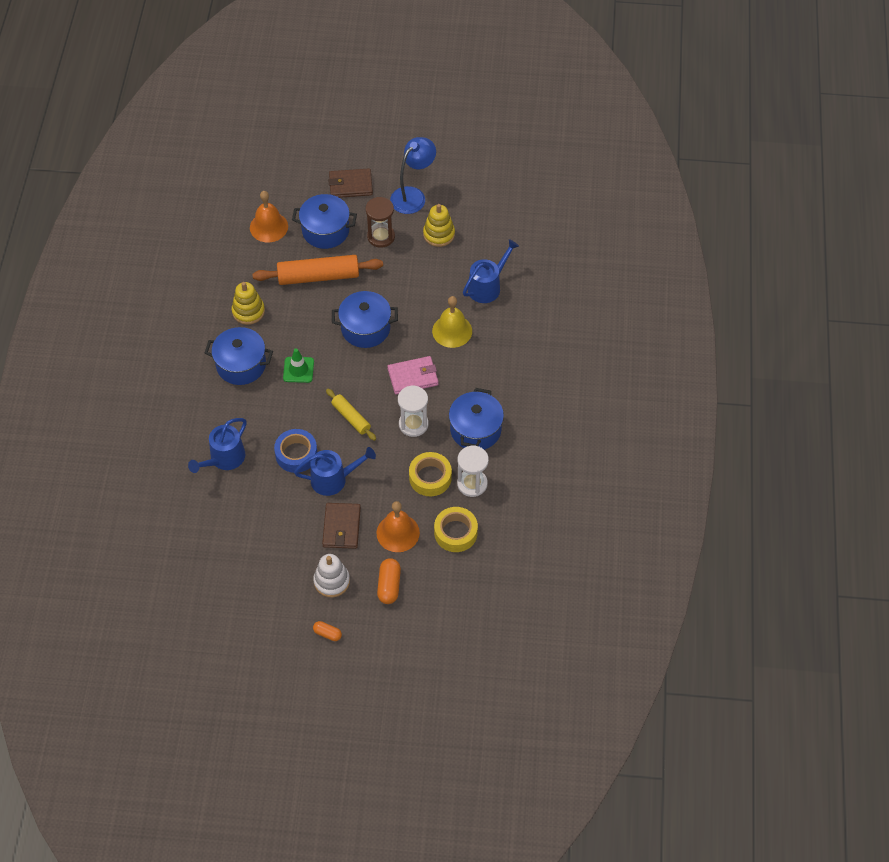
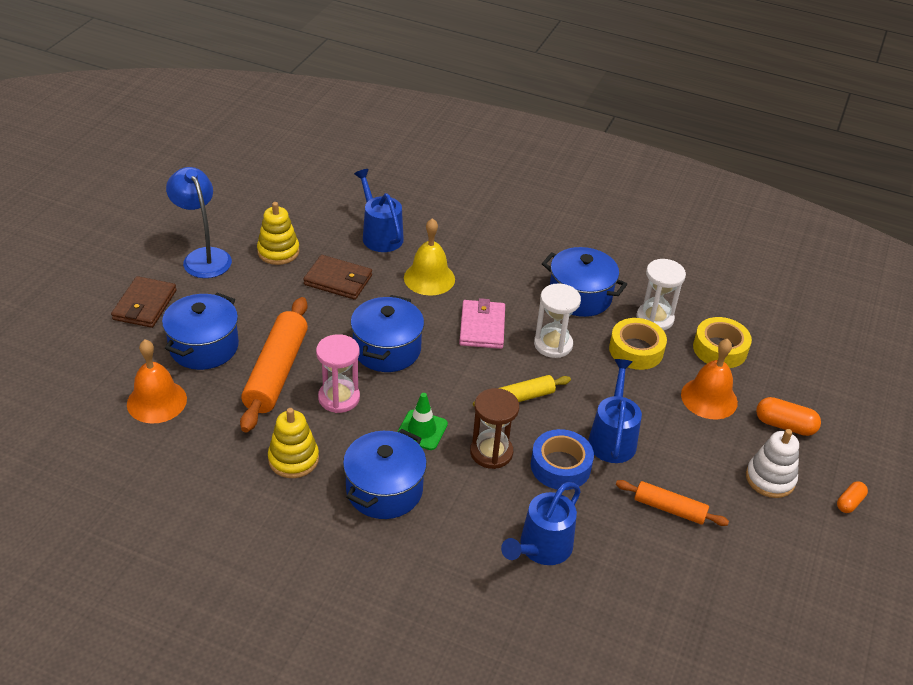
camera: 75 degrees left, 15 degrees down
(224, 459) = (541, 548): blue watering can -> blue watering can turned 75 degrees clockwise
(282, 524) = (669, 509): none -> orange rolling pin
(309, 317) = (339, 398): none -> pink hourglass
(341, 527) = (689, 448): brown wallet -> brown wallet (338, 280)
(381, 236) = (249, 299): brown hourglass -> brown hourglass (491, 452)

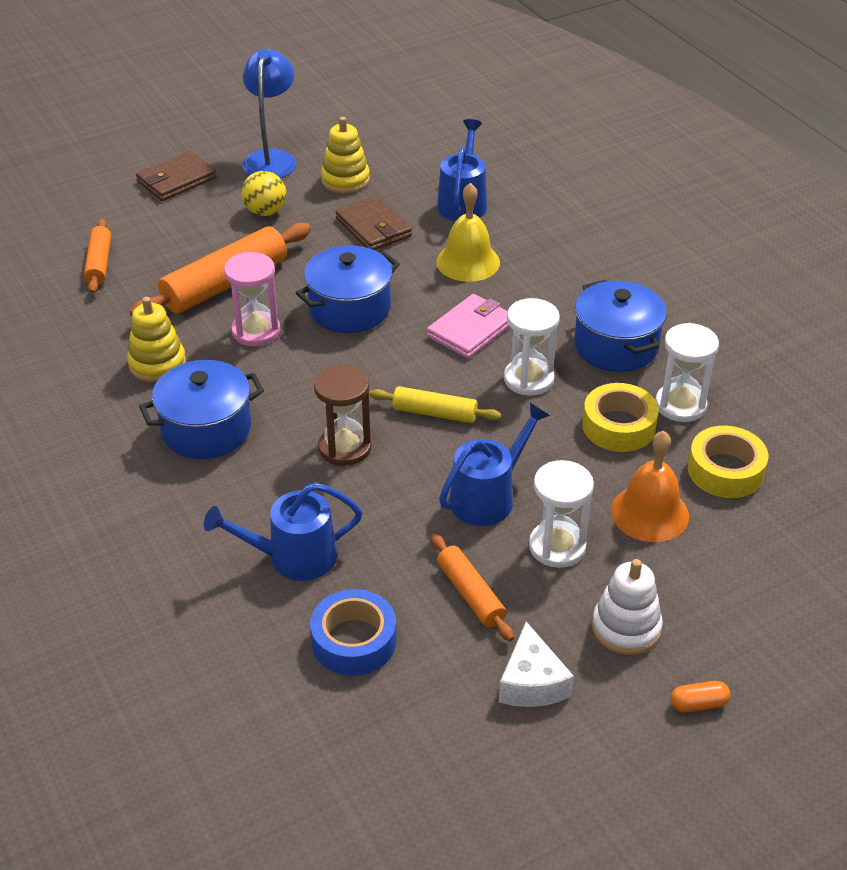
camera: 40 degrees right, 0 degrees up
(156, 401) = (99, 263): orange bell -> orange rolling pin
(204, 347) = (187, 235): blue pot -> none
(245, 301) = (265, 212): none -> yellow ball
(422, 430) = (300, 395): green traffic cone -> none
(560, 466) = (400, 495): blue tape -> blue tape (354, 641)
(683, 449) = (557, 546): none -> white hourglass
(758, 544) = (531, 682): none -> white cheese
(784, 425) = (712, 585): orange capsule -> none

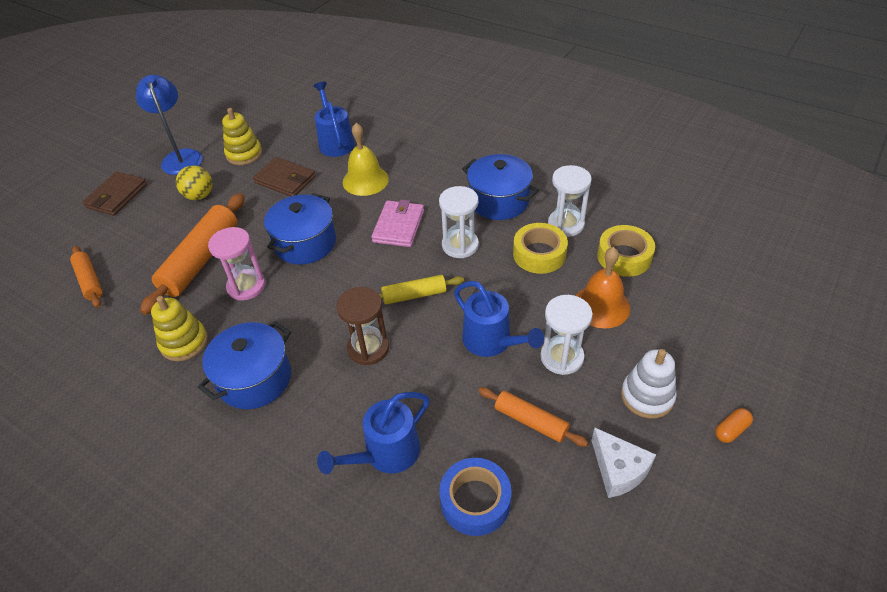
camera: 25 degrees left, 5 degrees up
(488, 497) = (491, 341): blue watering can -> blue watering can turned 120 degrees clockwise

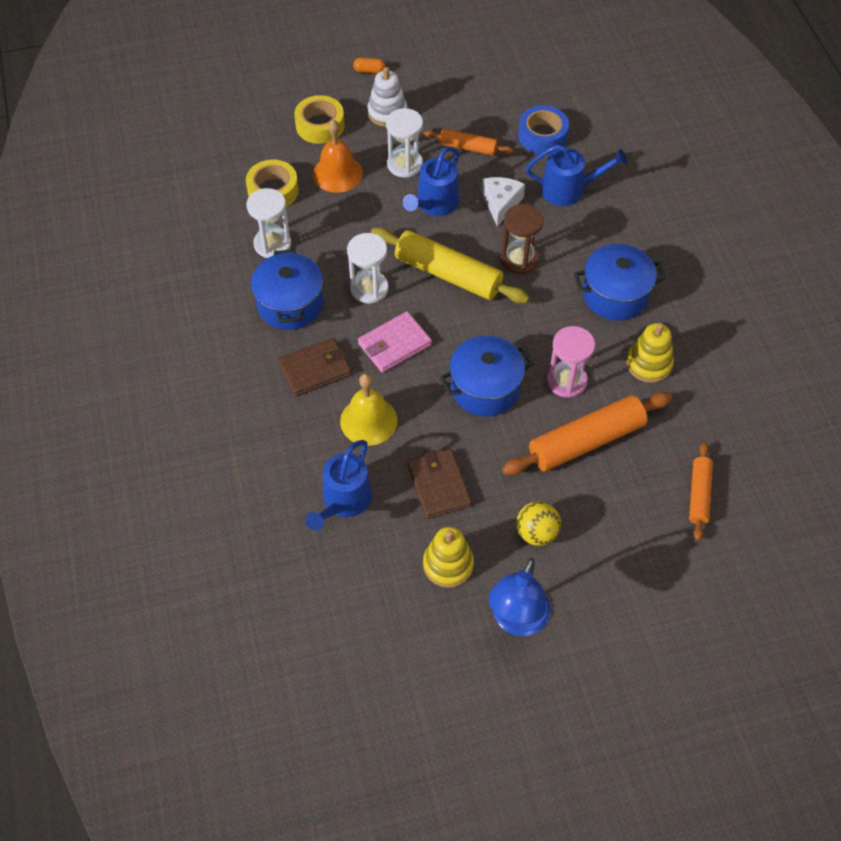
camera: 140 degrees left, 10 degrees up
(116, 196) = (621, 607): brown wallet -> brown wallet (315, 369)
(414, 295) = (448, 274): yellow rolling pin -> yellow rolling pin, size x1.78
(491, 341) = (434, 204): blue watering can -> blue watering can turned 150 degrees counterclockwise
(531, 421) = (468, 147): orange rolling pin -> orange rolling pin turned 60 degrees counterclockwise
(539, 254) = (324, 237): yellow tape -> yellow tape (320, 125)
(618, 470) = (451, 97): white cheese -> white cheese (501, 203)

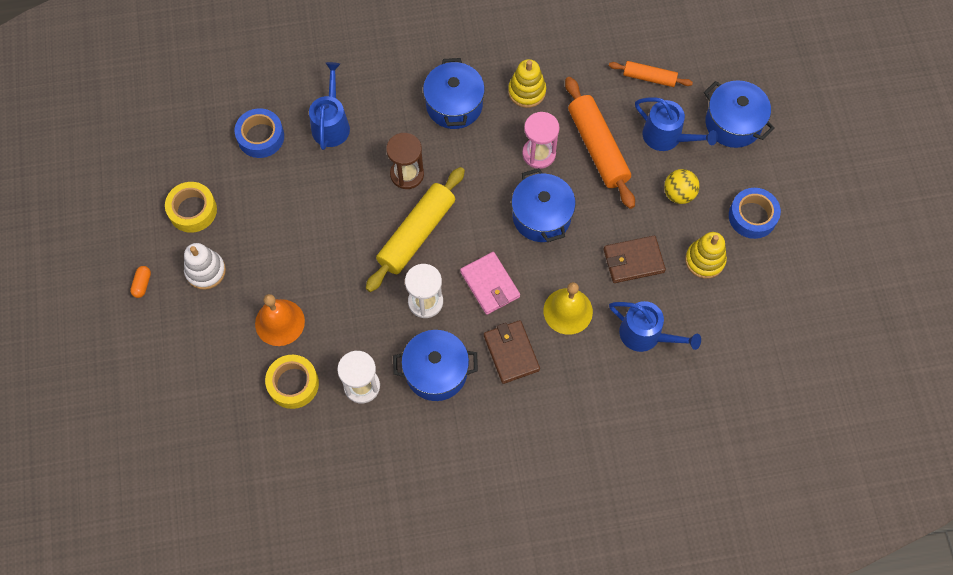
camera: 85 degrees left, 10 degrees up
(320, 125) = (211, 336): yellow tape -> yellow tape (193, 210)
(405, 164) = (278, 260): white hourglass -> none
(434, 204) = (332, 238): blue watering can -> blue watering can (666, 137)
(468, 147) = (265, 202): orange rolling pin -> none
(501, 203) = (339, 181): white cheese -> none
(517, 621) = (752, 216): blue lamp -> blue tape
(651, 596) = (733, 123): none -> blue pot

